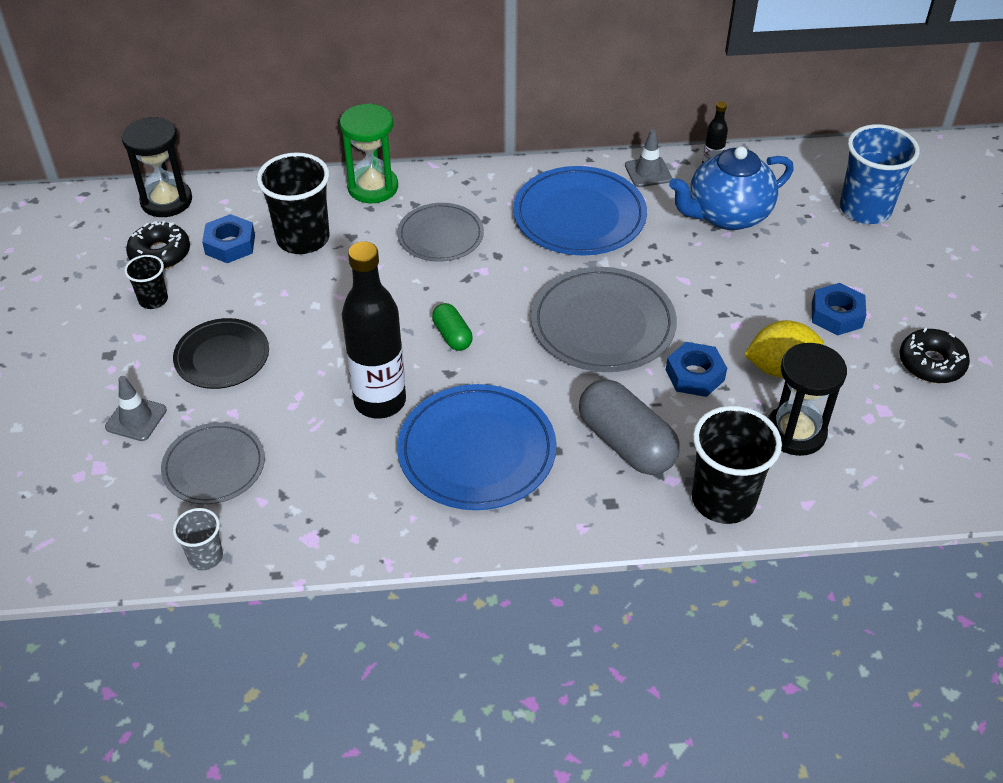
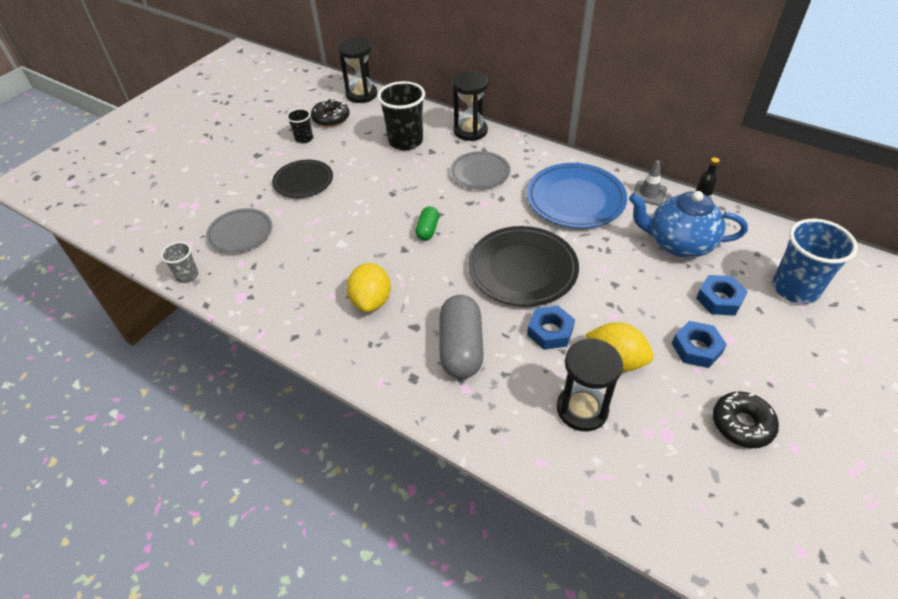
camera: 40 degrees right, 0 degrees up
(136, 419) = (234, 191): grey traffic cone -> none
(230, 244) = (367, 128): blue nut -> blue nut (719, 299)
(373, 187) = (470, 131): green hourglass -> black hourglass
(380, 401) = (351, 245): black bottle -> none
(477, 451) = (371, 301): blue plate -> yellow lemon
(603, 324) = (522, 269): grey plate -> black plate
(723, 500) = (485, 422): black cup -> none

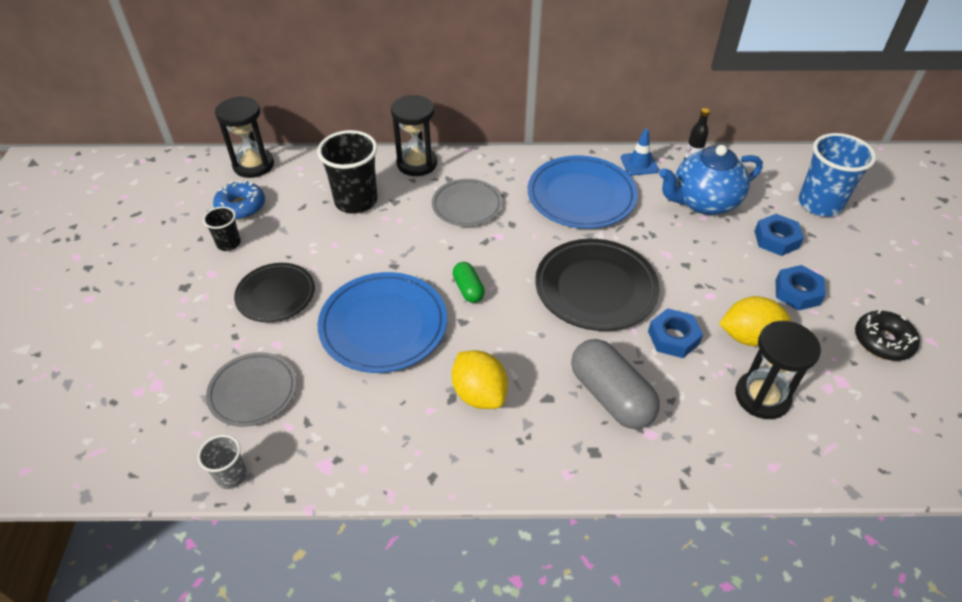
camera: 35 degrees left, 0 degrees up
(331, 118) = (241, 206): black donut -> blue donut
(350, 228) = (383, 325): none -> blue plate
(649, 193) = (639, 164): grey traffic cone -> blue traffic cone

